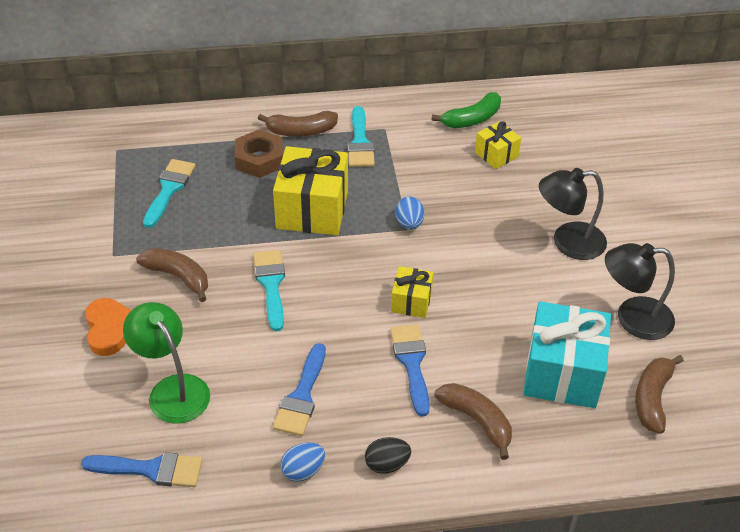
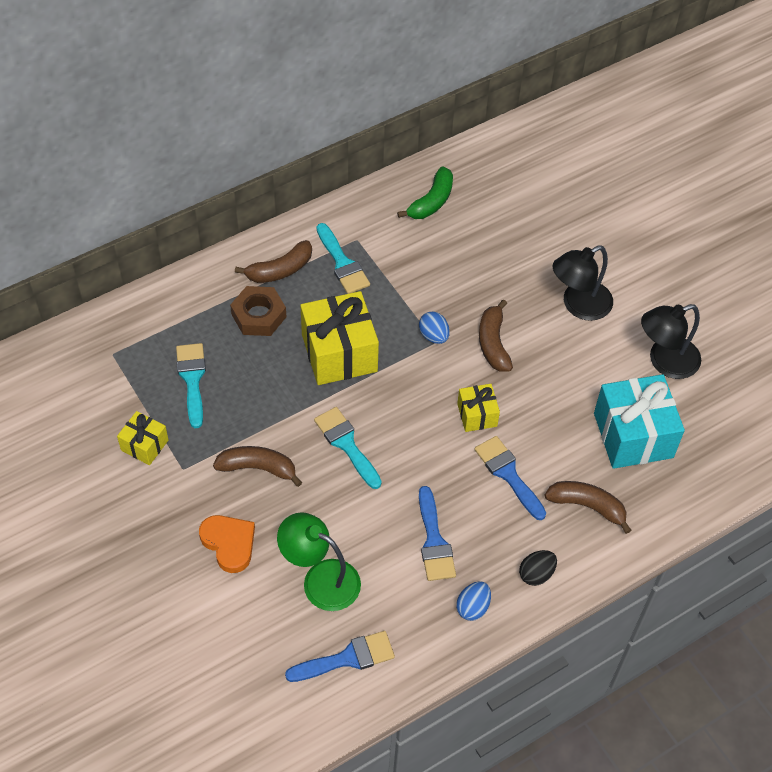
camera: 25 degrees left, 10 degrees up
(496, 155) = (473, 234): yellow gift -> yellow gift (144, 445)
(652, 398) = (712, 431): brown banana -> brown banana (493, 343)

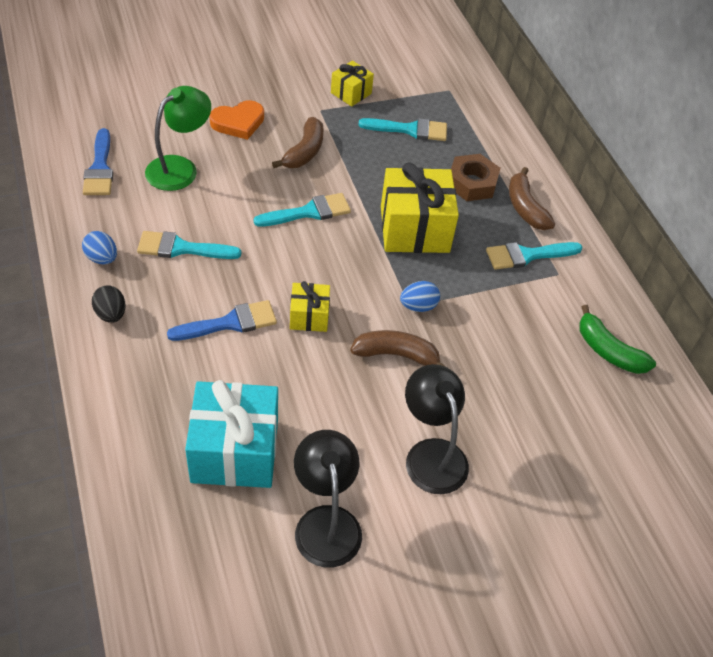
camera: 100 degrees right, 5 degrees down
(434, 541) = (182, 248): blue brush -> turquoise brush
(587, 506) = (165, 379): brown banana -> none

